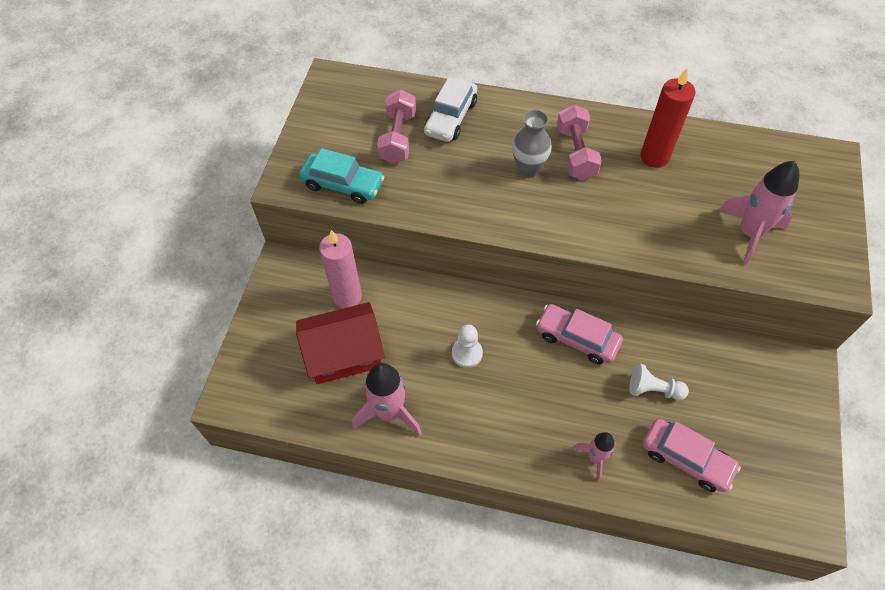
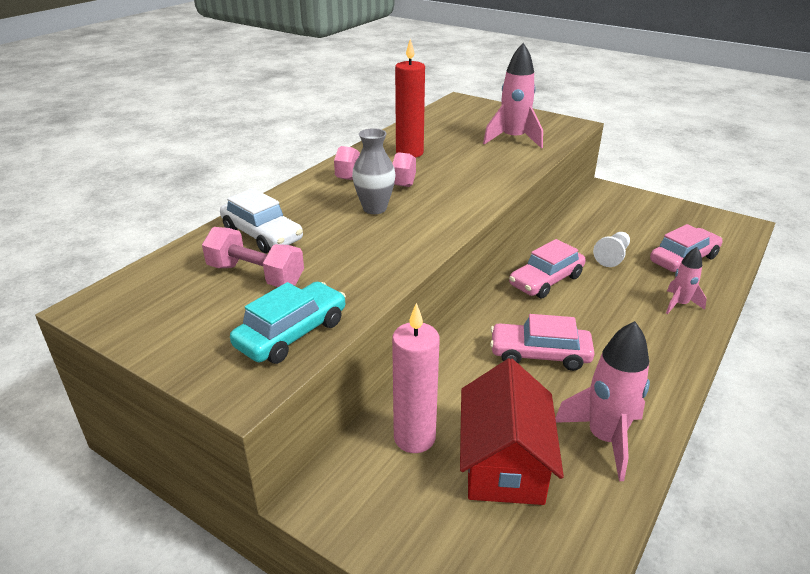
camera: 70 degrees left, 25 degrees down
(467, 353) = (539, 354): white pawn -> pink car

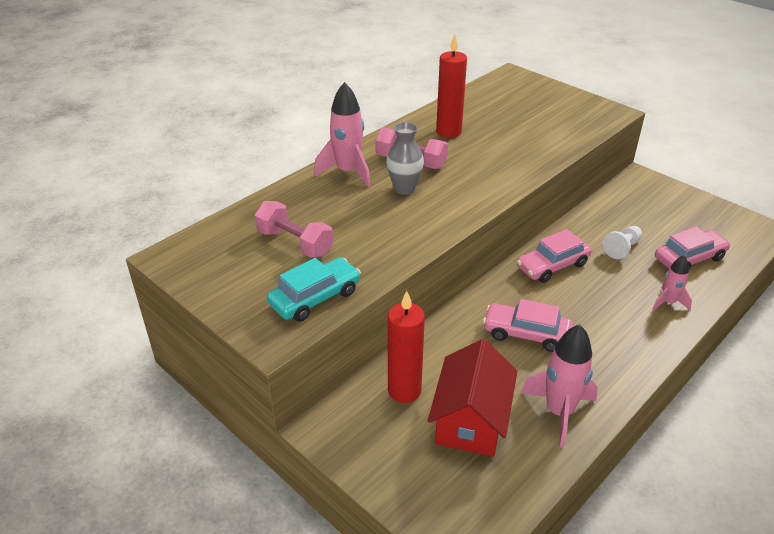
camera: 10 degrees right, 5 degrees up
(262, 235) = (305, 205): white car -> none
(414, 438) = (404, 390): pink candle -> red candle
(513, 139) = (549, 125): pink rocket -> pink rocket (348, 172)

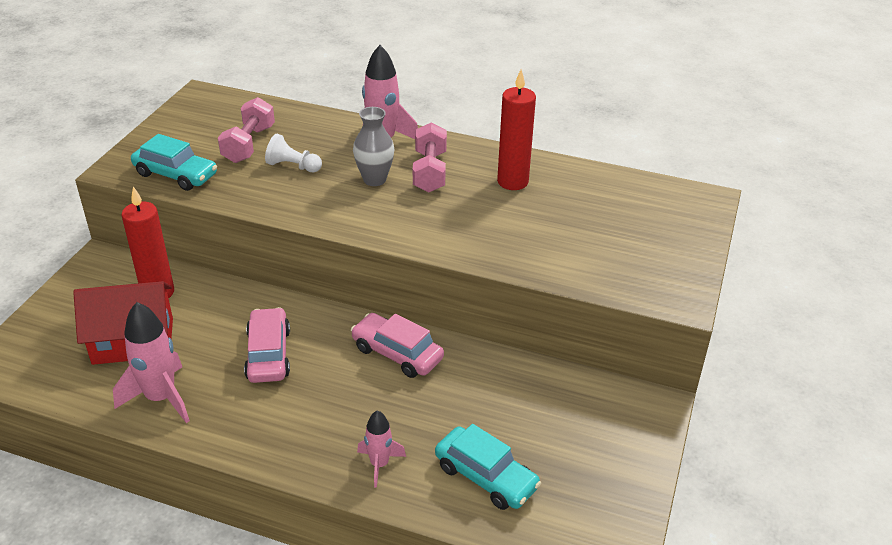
camera: 65 degrees right, 0 degrees up
(622, 248) = (468, 408): white pawn -> white pawn (293, 166)
(689, 259) = (485, 477): pink car -> turquoise car

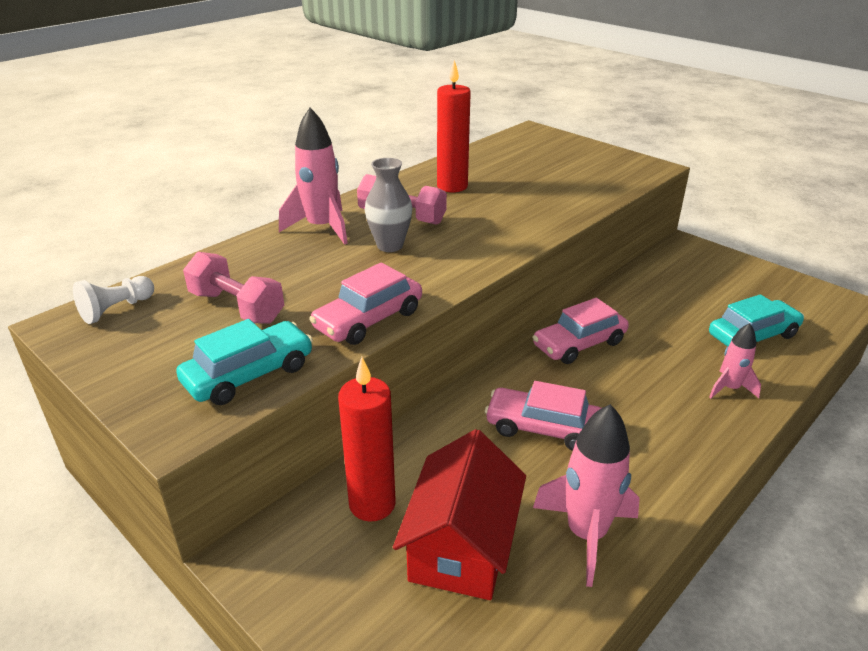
camera: 65 degrees left, 5 degrees down
(260, 200) = (368, 319): none -> pink car
(293, 166) = (317, 286): white pawn -> white pawn (116, 309)

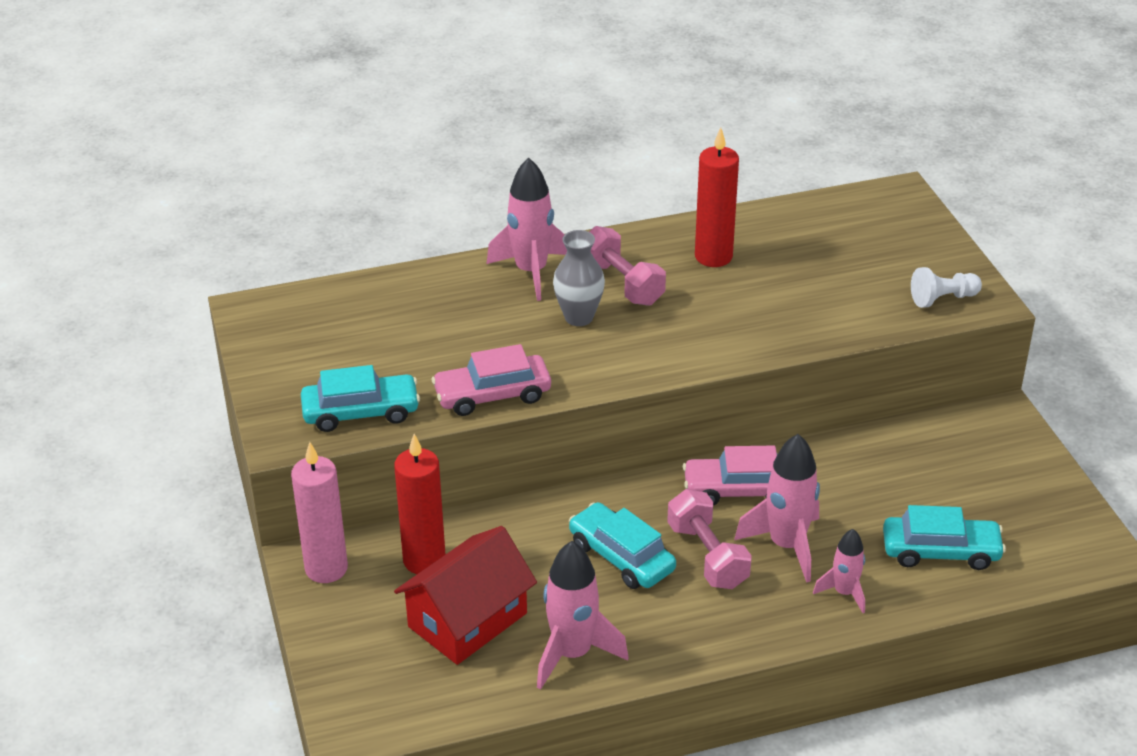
camera: 30 degrees right, 5 degrees up
(116, 309) = (296, 309): white pawn -> white pawn (942, 299)
(237, 307) = (392, 341): pink dumbbell -> pink dumbbell (707, 556)
(274, 556) = (326, 568): none -> pink candle
(543, 428) = (621, 556): pink car -> turquoise car
(653, 370) = (786, 545): none -> pink rocket

